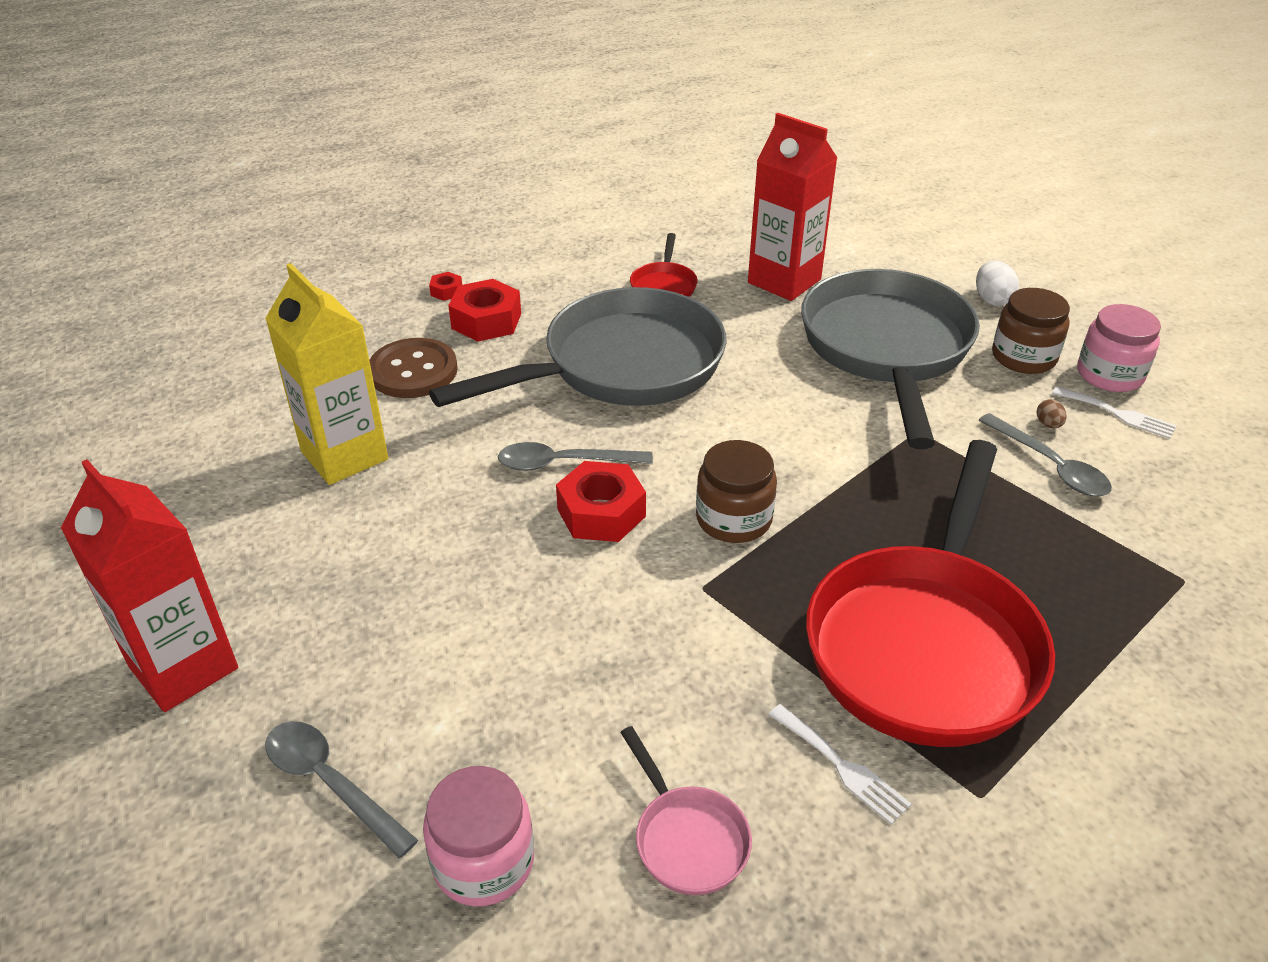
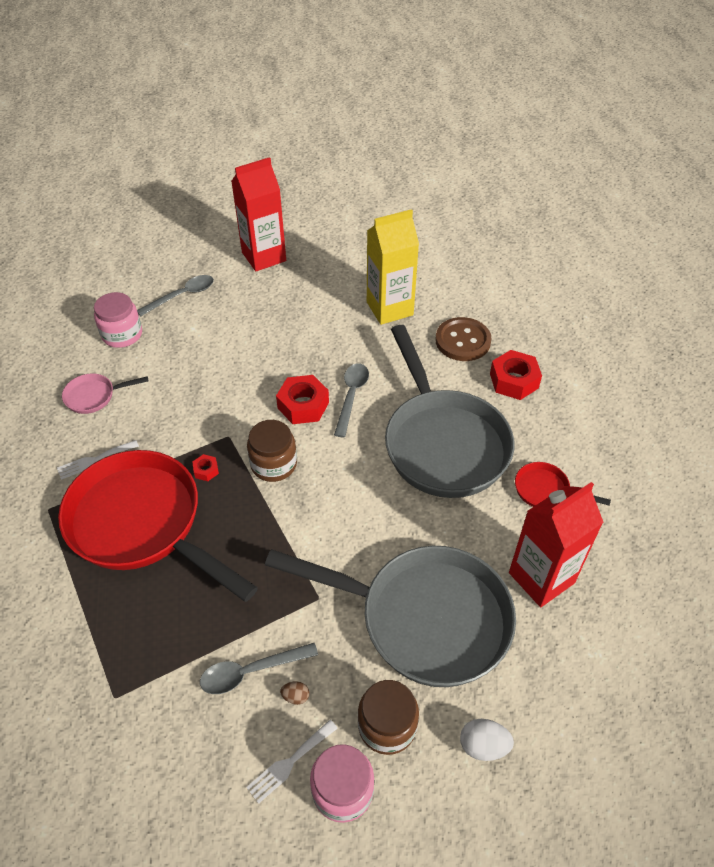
camera: 105 degrees right, 10 degrees up
(446, 291) = (556, 365): red nut -> red nut (206, 470)

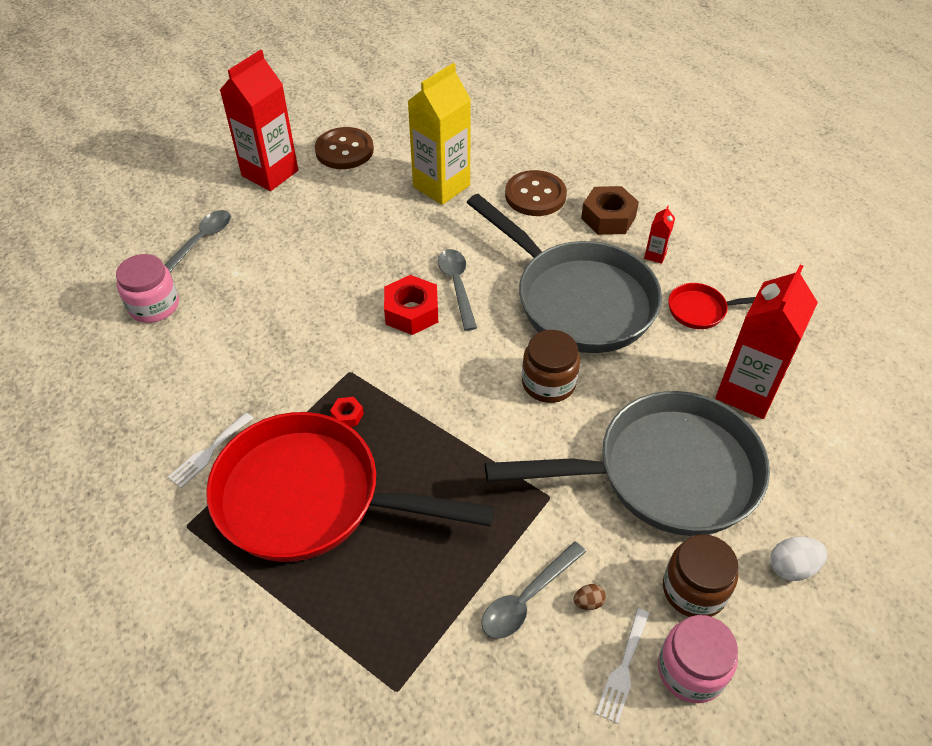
camera: 25 degrees left, 0 degrees up
(94, 396) = (163, 383): pink pan -> none
(274, 464) = (418, 382): brown jar -> brown jar (548, 383)
(331, 255) = (344, 150): none -> brown button
(514, 381) = (608, 218): red nut -> brown nut
(535, 427) = (655, 255): none -> red carton

